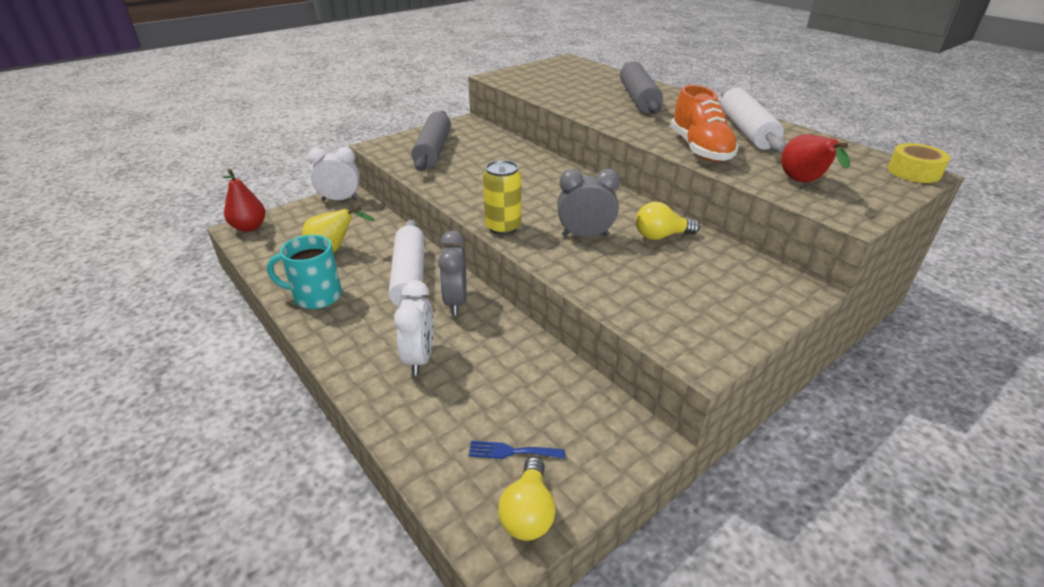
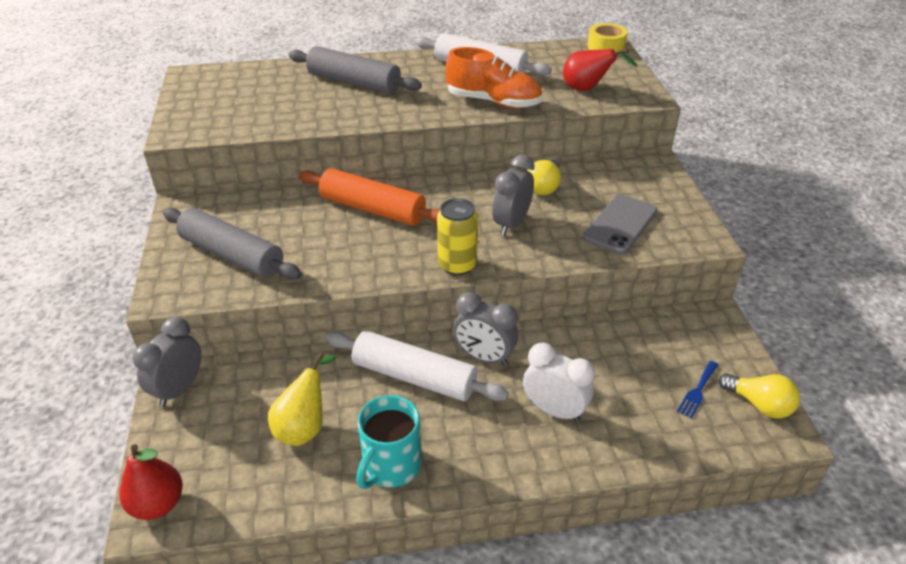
camera: 60 degrees left, 5 degrees up
(340, 200) = (179, 389): white clock -> grey clock
(534, 176) = (373, 209): none -> orange rolling pin
(657, 293) = (620, 224): none -> grey phone

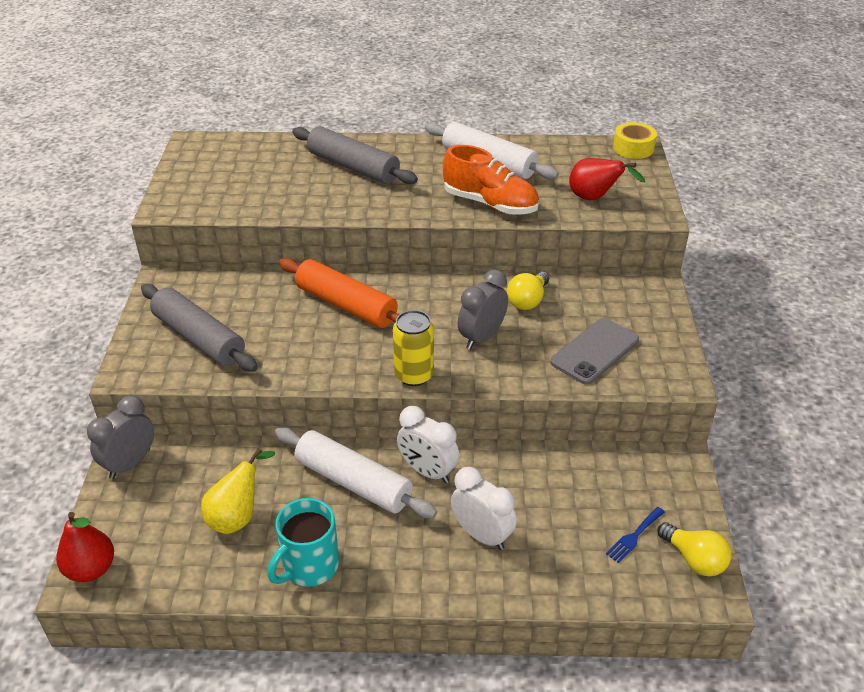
camera: 10 degrees right, 0 degrees up
(484, 357) = (427, 471): grey clock -> white clock

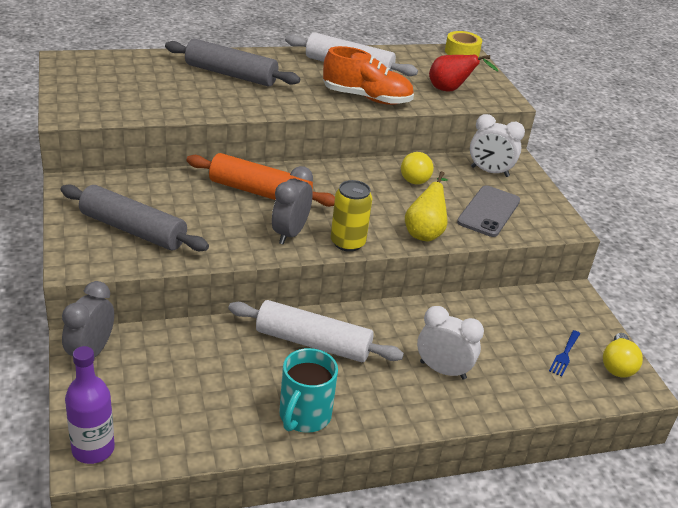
camera: 20 degrees left, 5 degrees down
(91, 569) = (93, 449): red pear -> purple bottle
(237, 516) = (218, 384): yellow pear -> yellow pear (425, 232)
(427, 471) = (374, 326): white clock -> white clock (489, 172)
(481, 337) = (391, 209): grey clock -> grey clock (290, 233)
(694, 559) = (617, 365): yellow light bulb -> yellow light bulb turned 75 degrees clockwise

